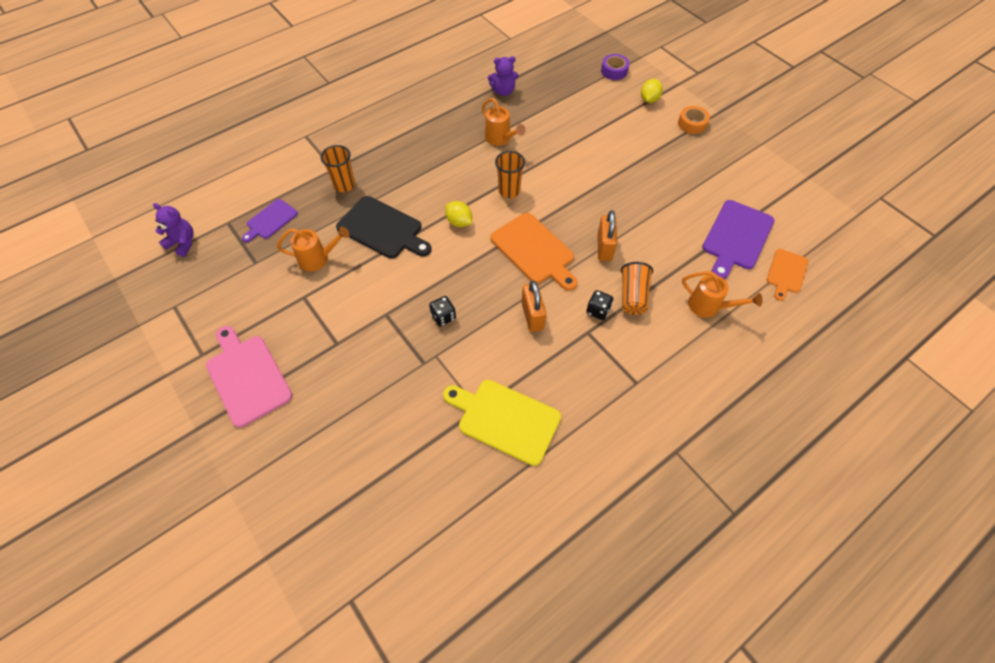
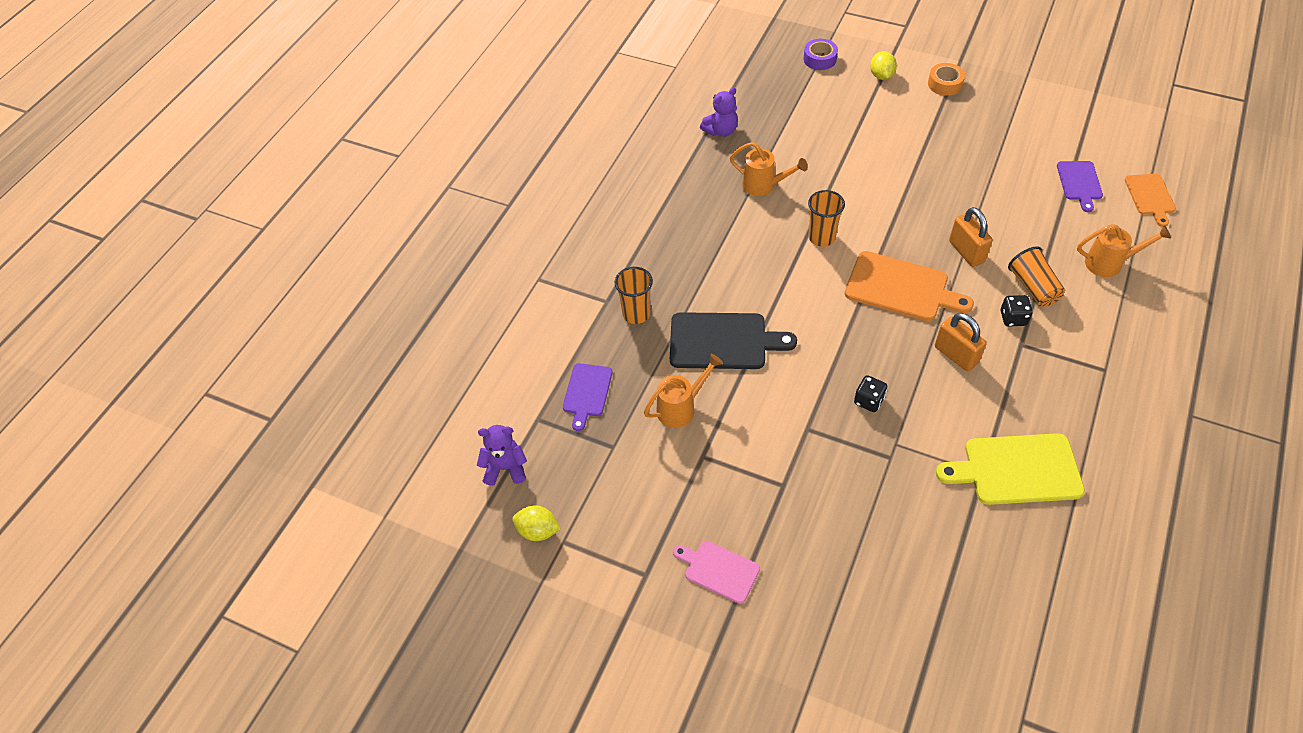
camera: 25 degrees left, 5 degrees down
(247, 377) = (719, 570): pink cutting board -> pink cutting board, size x0.60
(459, 222) = (798, 295): yellow lemon -> yellow lemon (538, 531)
(736, 237) = (1079, 183): purple cutting board -> purple cutting board, size x0.60

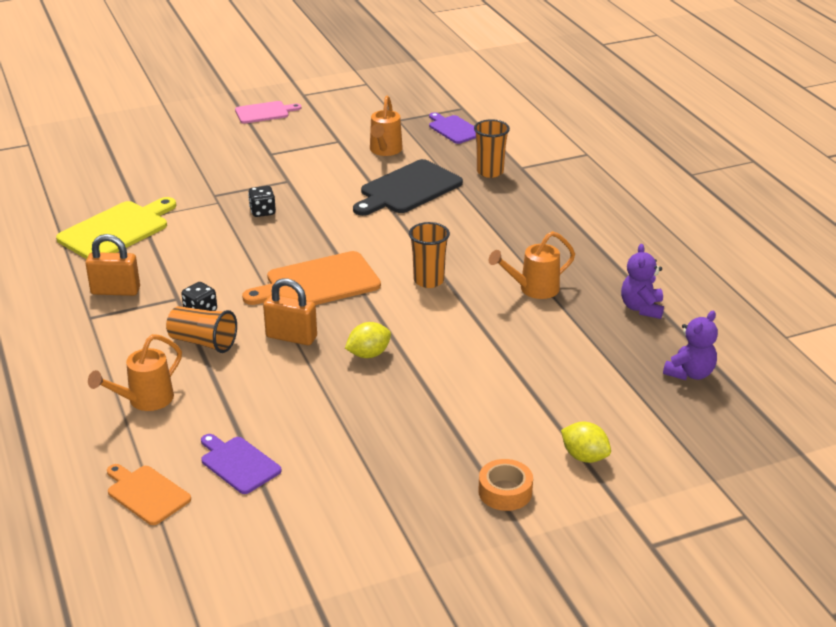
camera: 130 degrees right, 20 degrees down
(505, 468) = (444, 87): purple teddy bear -> purple teddy bear (690, 373)
(538, 531) = (386, 80): yellow lemon -> yellow lemon (368, 354)
(820, 59) = (674, 434): purple tape -> none
(956, 355) = (225, 265): orange padlock -> orange padlock (115, 291)

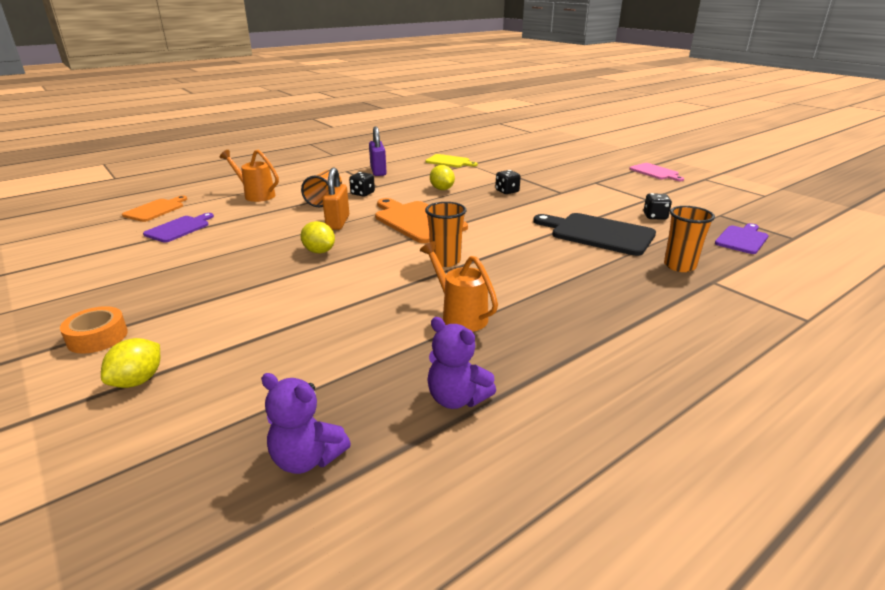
camera: 75 degrees right, 5 degrees down
(115, 291) = (378, 171): orange padlock -> purple padlock
(116, 230) = (449, 161): yellow cutting board -> yellow cutting board, size x0.60
(224, 252) = (442, 189): none -> yellow lemon
(385, 150) = (655, 216): orange watering can -> black dice
(641, 308) = (457, 398): purple teddy bear -> purple teddy bear turned 135 degrees counterclockwise

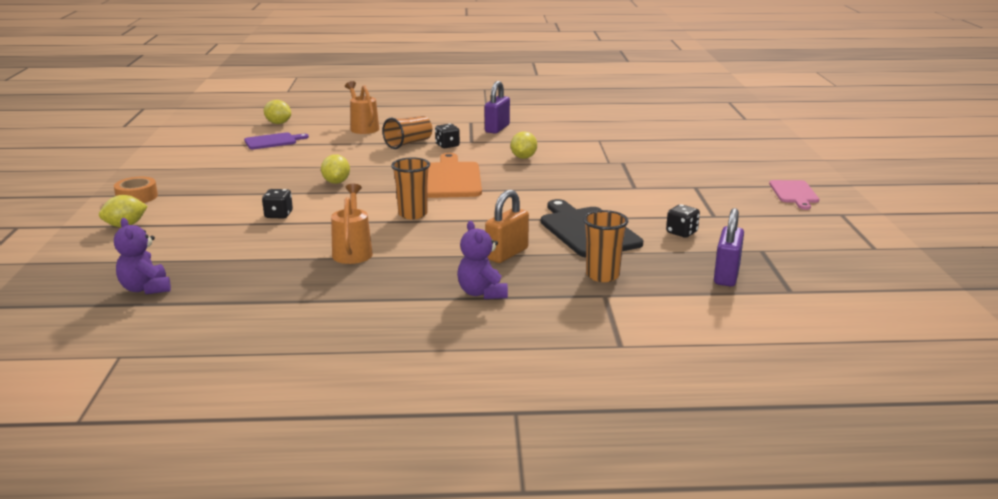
camera: 35 degrees right, 5 degrees down
(155, 210) = (278, 123): orange cutting board -> yellow lemon
(338, 222) = (386, 164): orange padlock -> orange padlock (507, 254)
(449, 161) = (583, 133): yellow cutting board -> none
(457, 398) = (264, 293): purple teddy bear -> purple teddy bear (482, 293)
(507, 191) = (581, 174): black dice -> black dice (278, 215)
(742, 239) = (726, 275): purple cutting board -> purple padlock

